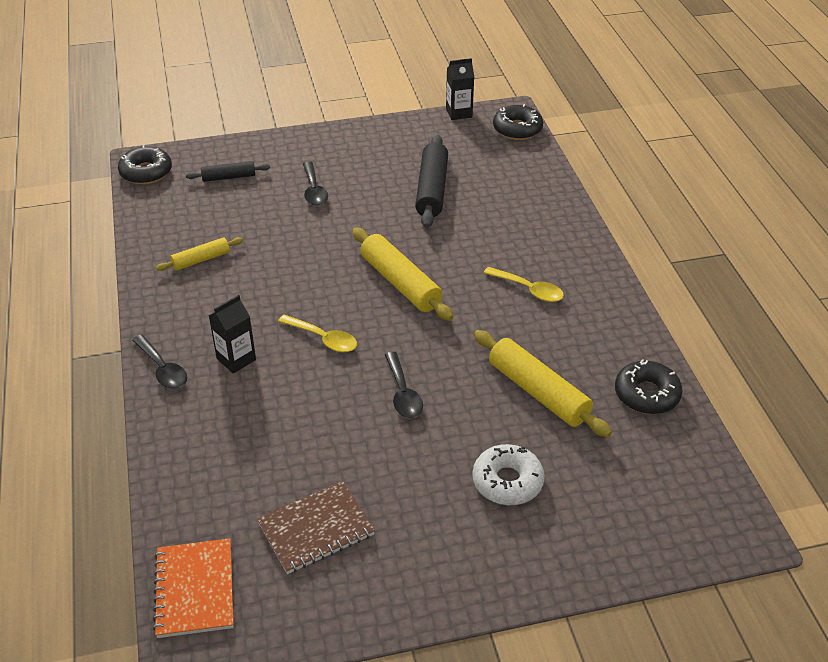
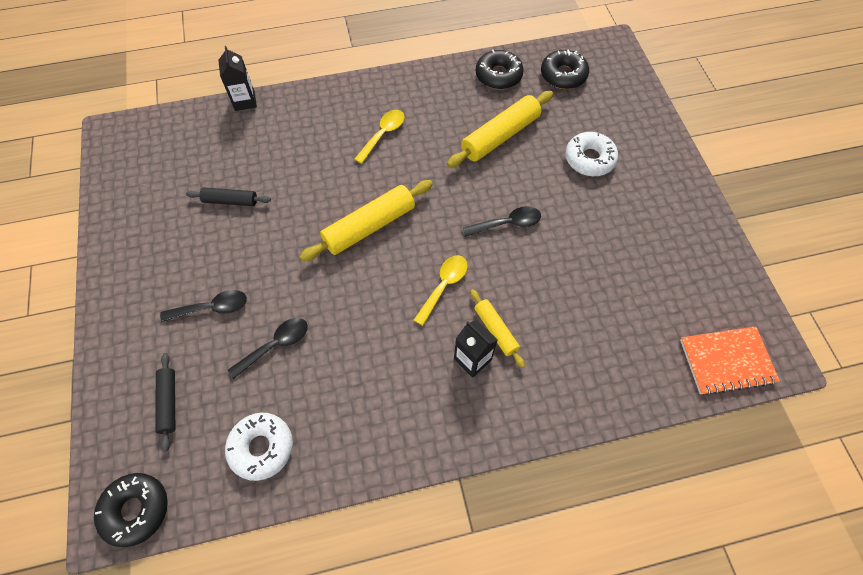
camera: 90 degrees left, 20 degrees up
(163, 369) = (488, 427): black spoon -> black spoon (275, 345)
(179, 229) = (261, 447): none -> white donut
(201, 260) = (320, 413): yellow rolling pin -> yellow rolling pin (495, 330)
(316, 529) = (654, 279): brown notebook -> none
(432, 189) = (230, 201): black rolling pin -> black rolling pin, size x0.57
(459, 113) = (99, 175): black carton -> black carton (245, 101)
(517, 129) = (143, 129): black donut -> black donut (563, 75)

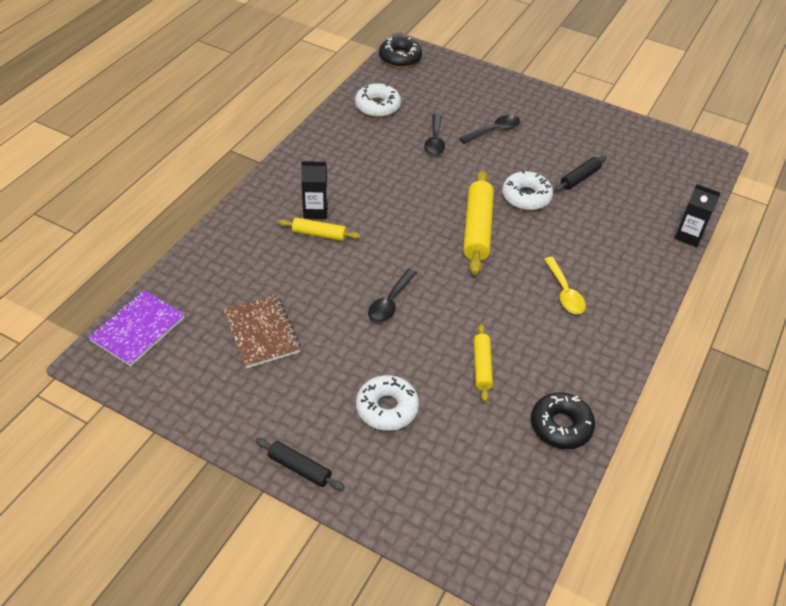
camera: 130 degrees right, 15 degrees down
(169, 402) = (448, 90): black rolling pin -> black rolling pin (299, 468)
(212, 308) = (494, 130): black spoon -> black spoon turned 150 degrees counterclockwise
(293, 221) = (526, 197): none -> white donut
(443, 286) = (382, 233): yellow spoon -> none
(500, 136) = (482, 366): yellow rolling pin -> yellow rolling pin, size x0.57
(563, 75) = (508, 482): black donut -> none
(626, 277) = (262, 333): none -> brown notebook
(726, 361) = (138, 329): orange notebook -> purple notebook

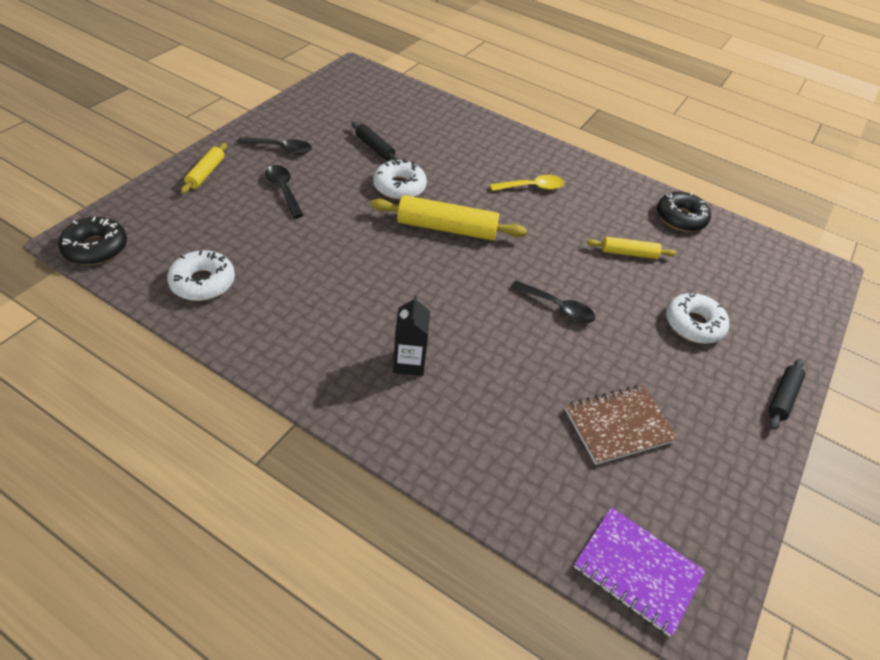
camera: 90 degrees left, 0 degrees up
(319, 234) = (452, 361): yellow rolling pin -> yellow rolling pin (206, 173)
(435, 141) = (291, 239): black spoon -> black spoon (280, 149)
(688, 236) = (459, 106): black carton -> none

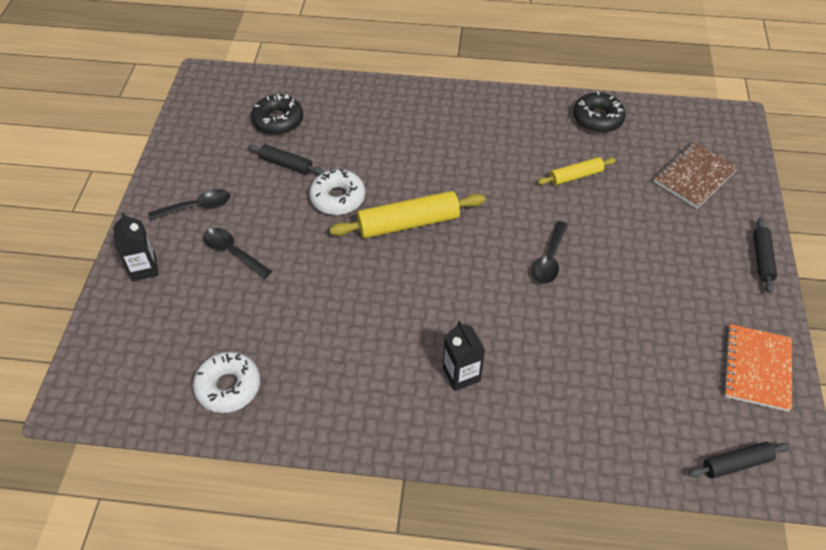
camera: 20 degrees left, 5 degrees up
(96, 248) = (98, 401): black donut -> black donut (278, 121)
(206, 173) = (144, 268): yellow rolling pin -> black carton
(532, 187) = (456, 144): yellow spoon -> none
(558, 308) = (549, 260): black spoon -> black spoon turned 105 degrees clockwise
(618, 425) = (657, 347): brown notebook -> brown notebook (694, 177)
(637, 571) = (736, 463): purple notebook -> black rolling pin
(693, 324) = (663, 223): white donut -> none
(716, 493) = (756, 369): none -> orange notebook

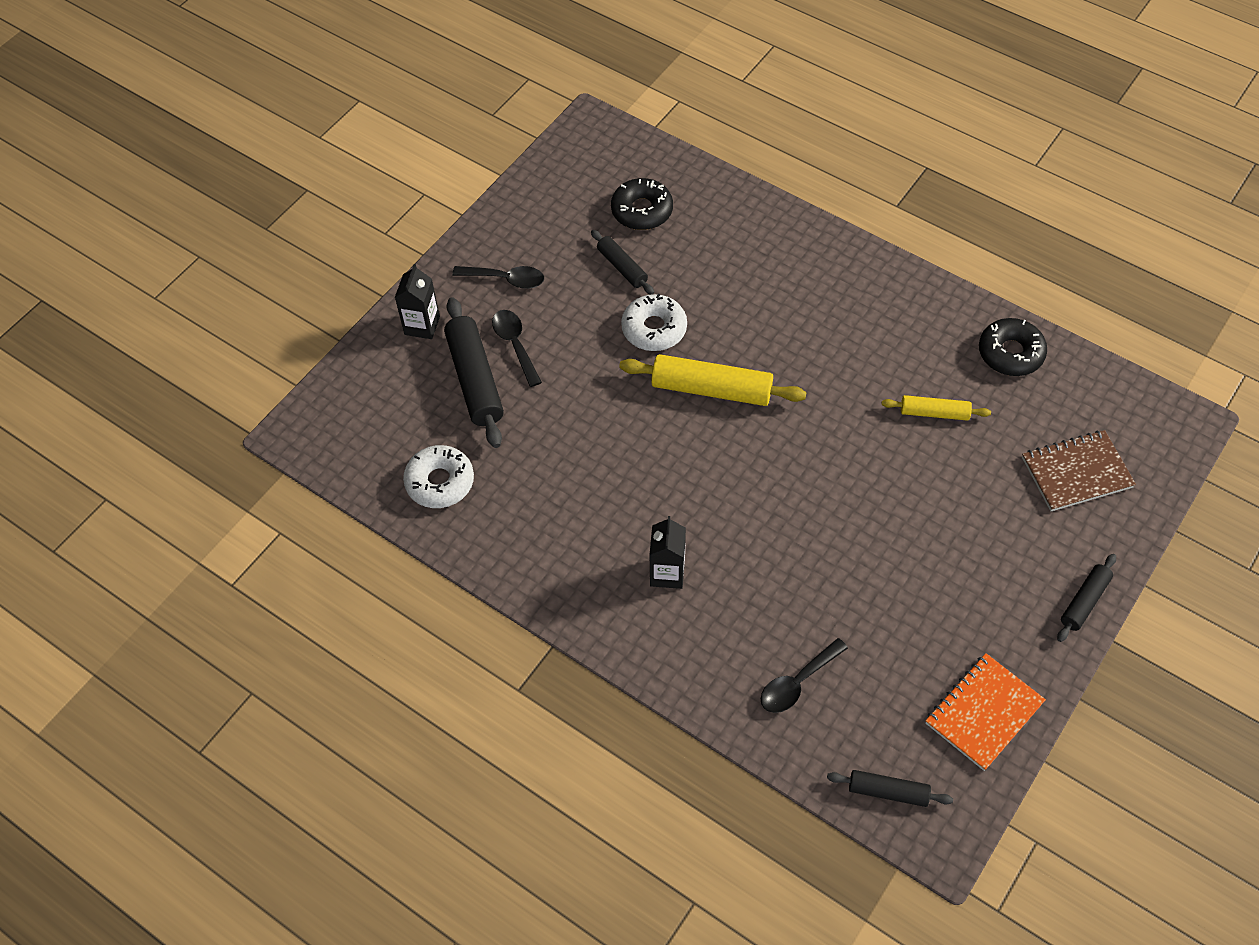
camera: 30 degrees right, 5 degrees up
(213, 292) = (475, 379): none -> black rolling pin
(549, 260) = (838, 495): black spoon -> black spoon (797, 683)

